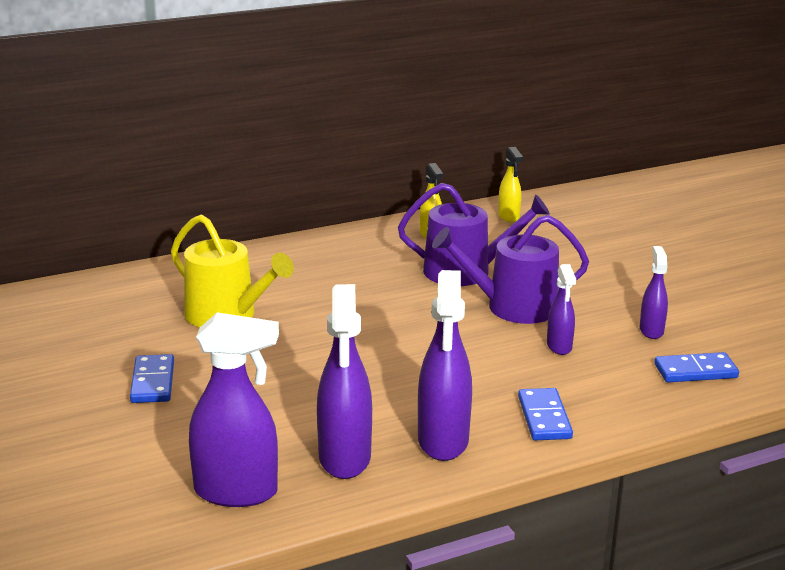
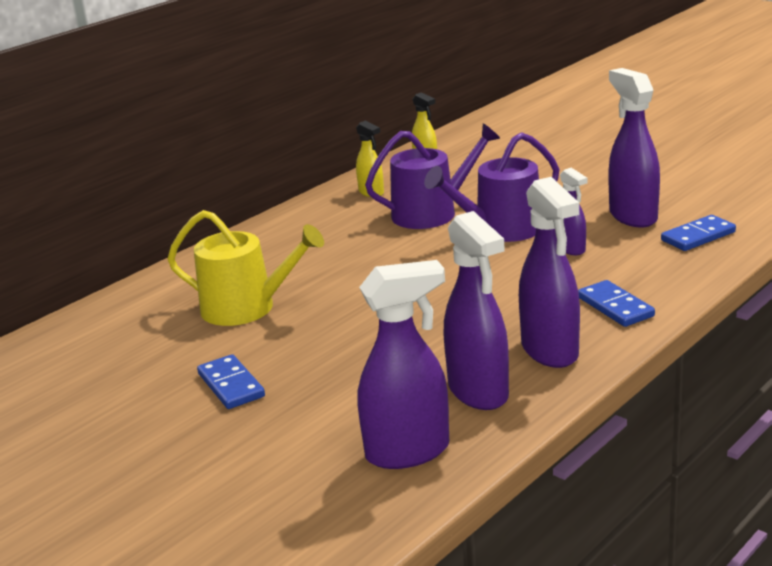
camera: 20 degrees left, 0 degrees up
(651, 330) = (632, 216): purple spray bottle -> purple spray bottle, size x1.83

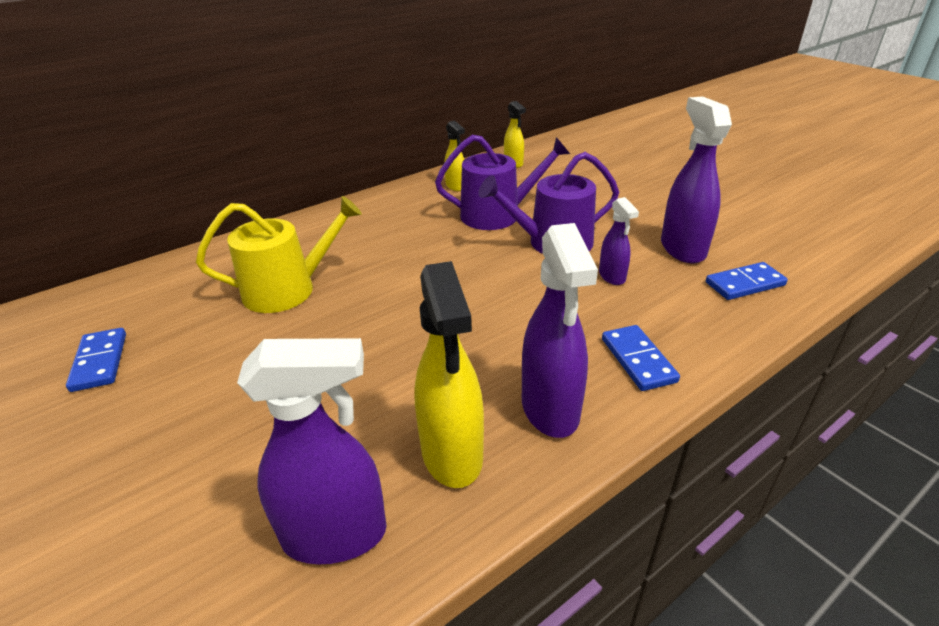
camera: 10 degrees right, 10 degrees up
(231, 385) = (217, 383): blue domino -> blue domino (99, 362)
(247, 308) = (288, 289): yellow watering can -> yellow watering can turned 45 degrees counterclockwise
(478, 392) = (452, 454): purple spray bottle -> yellow spray bottle

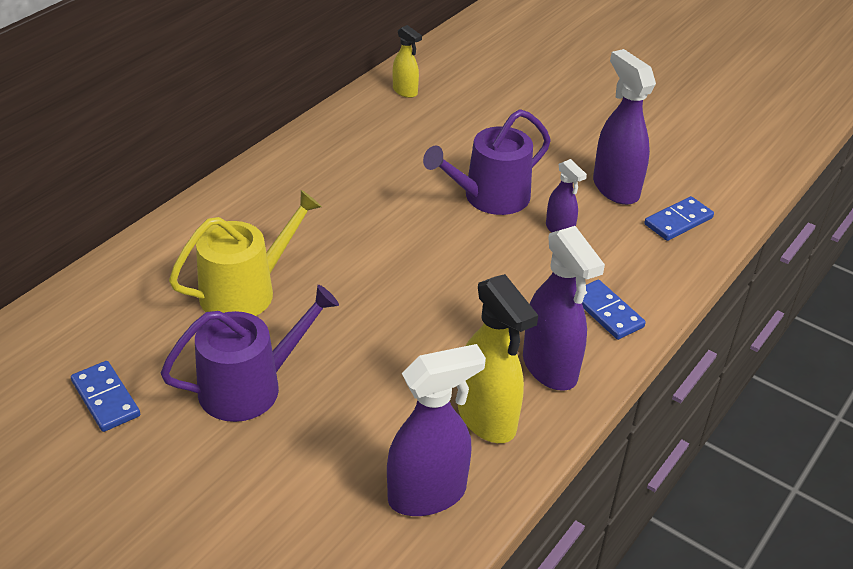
camera: 20 degrees left, 5 degrees up
(456, 186) = (354, 133): yellow spray bottle -> none
(498, 214) = (419, 168): purple watering can -> purple watering can (250, 386)

